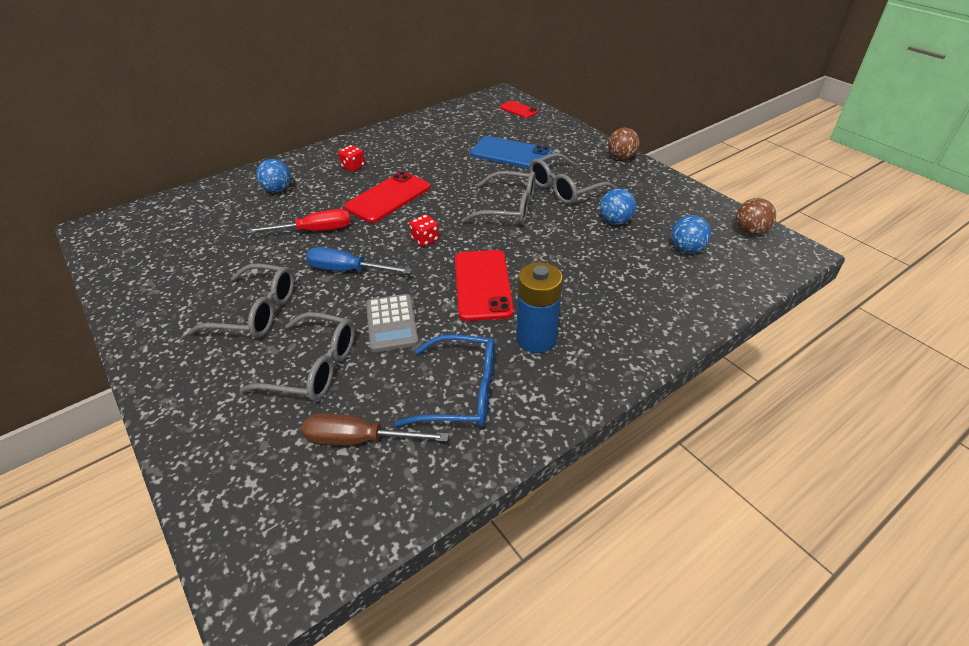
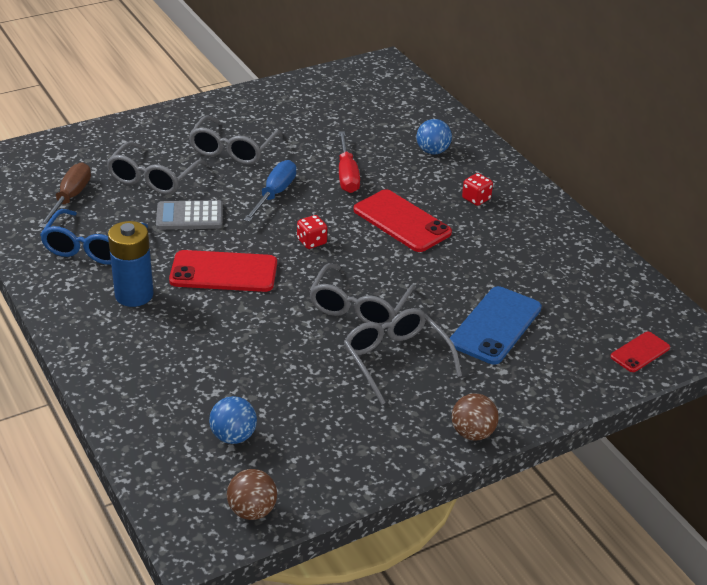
camera: 95 degrees right, 5 degrees down
(615, 221) = (309, 389): blue ball -> none

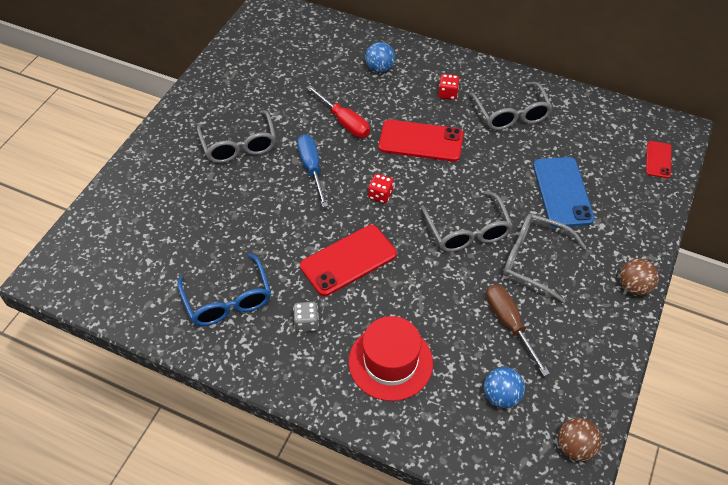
camera: 35 degrees left, 15 degrees up
(70, 198) = (160, 264): brown screwdriver -> brown screwdriver (509, 324)
(134, 295) = (306, 323): blue battery -> grey dice
(153, 178) = (206, 206): grey glasses -> grey glasses (511, 114)
(168, 359) = (390, 362): none -> red hat
(189, 216) = (271, 225): grey calculator -> none

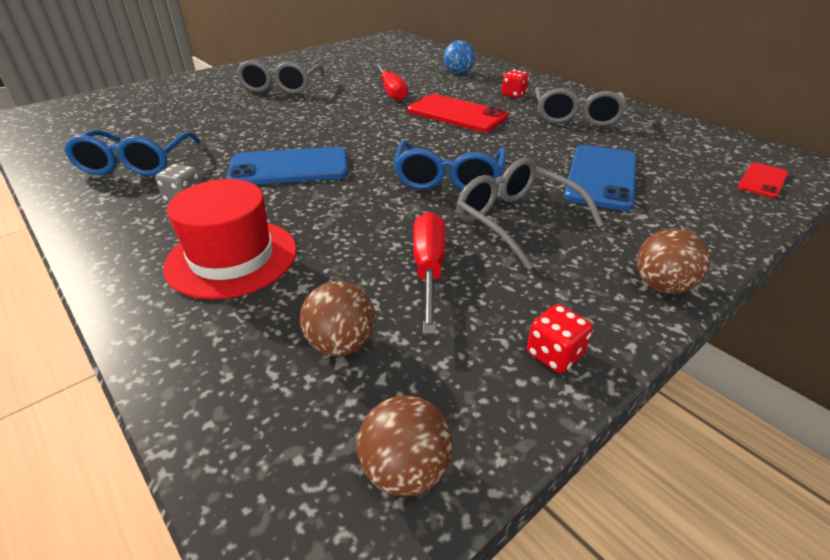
camera: 25 degrees right, 15 degrees down
(311, 168) = (328, 108): blue screwdriver -> none
(348, 260) = (289, 168): red phone -> blue phone
(380, 195) = (376, 136): red dice -> red dice (554, 354)
(467, 231) = (449, 178): grey glasses -> blue glasses
(501, 396) = (341, 344): blue ball -> brown ball
(509, 324) = (428, 269): brown screwdriver -> red screwdriver

